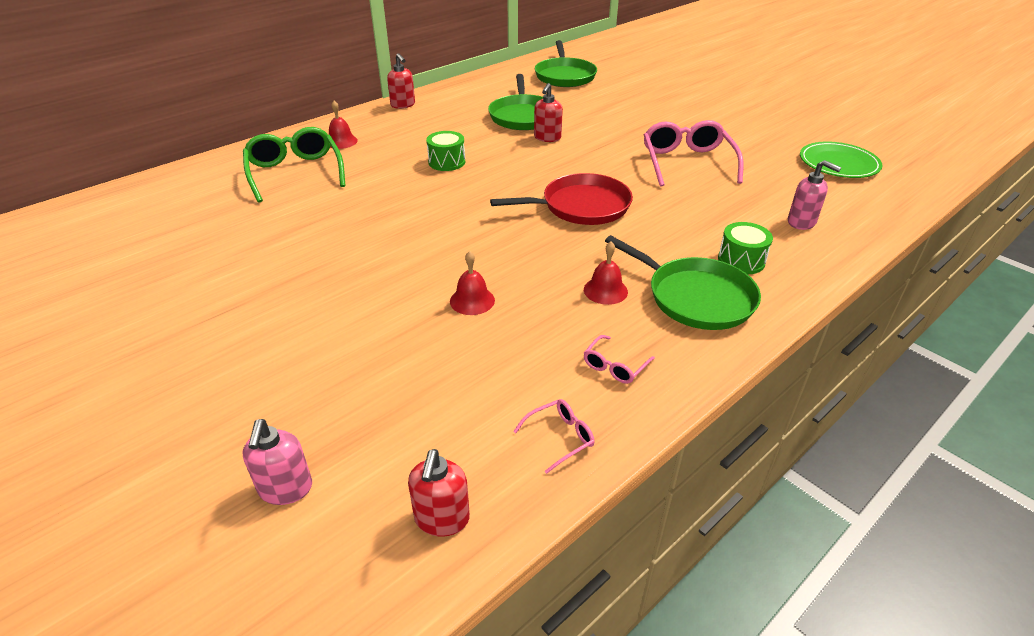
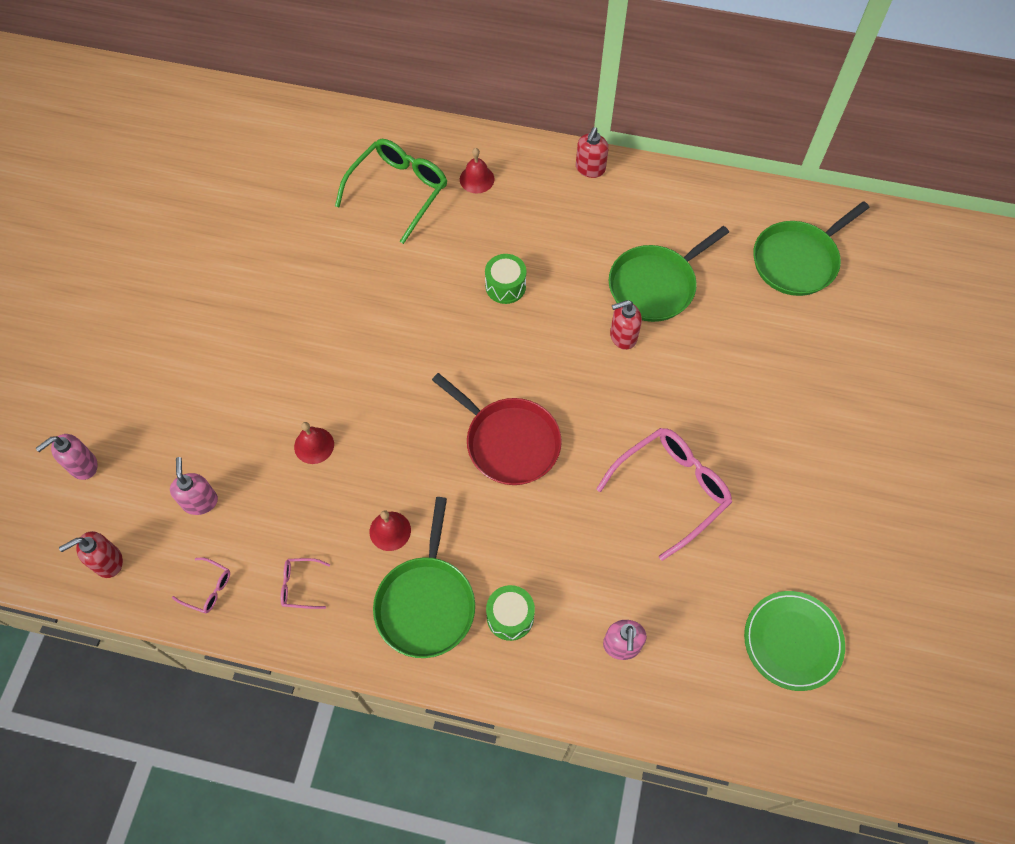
camera: 55 degrees right, 25 degrees up
(448, 401) = (200, 501): none -> pink soap dispenser

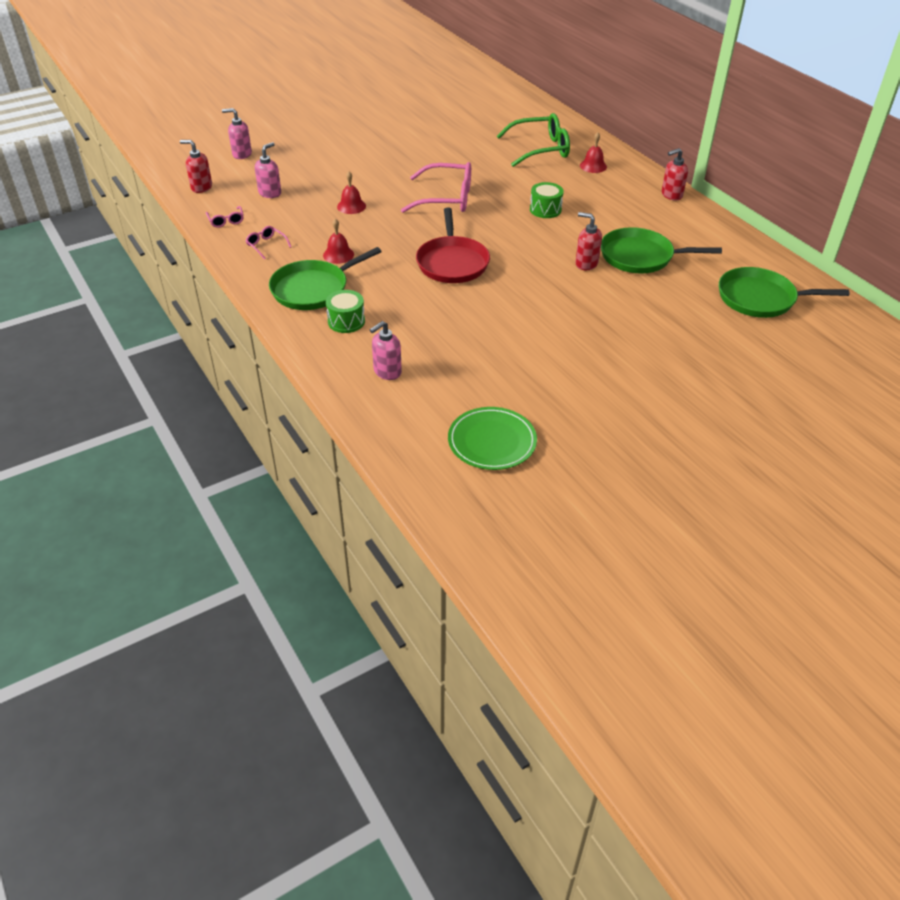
camera: 45 degrees right, 20 degrees down
(671, 490) = (517, 335): pink glasses -> pink glasses (446, 198)

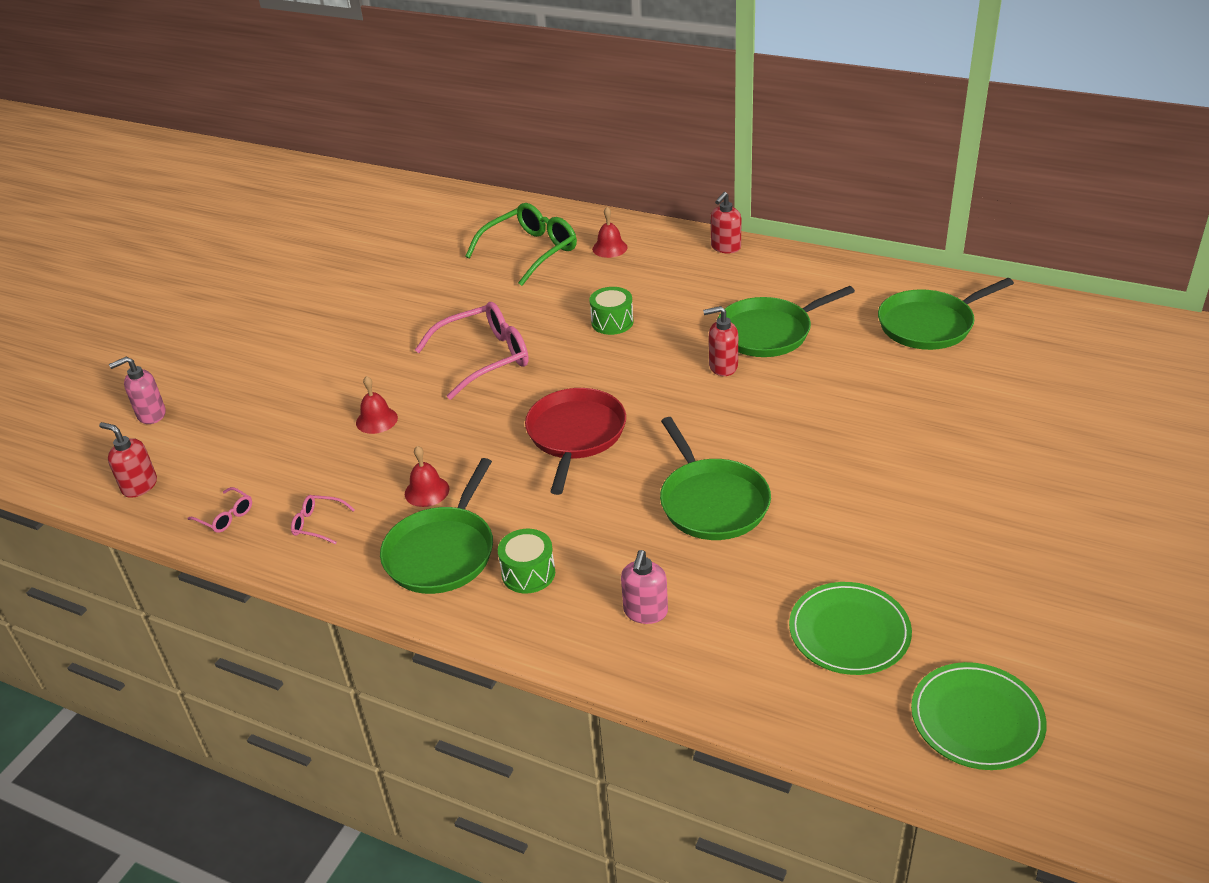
camera: 30 degrees left, 5 degrees down
(201, 187) = (139, 486): red soap dispenser -> red soap dispenser turned 45 degrees clockwise
(270, 193) = (248, 450): pink soap dispenser -> none
(452, 262) = (575, 435): red pan -> red pan turned 135 degrees counterclockwise
(491, 334) = (711, 502): none -> green pan
(513, 525) = (976, 719): none -> green plate

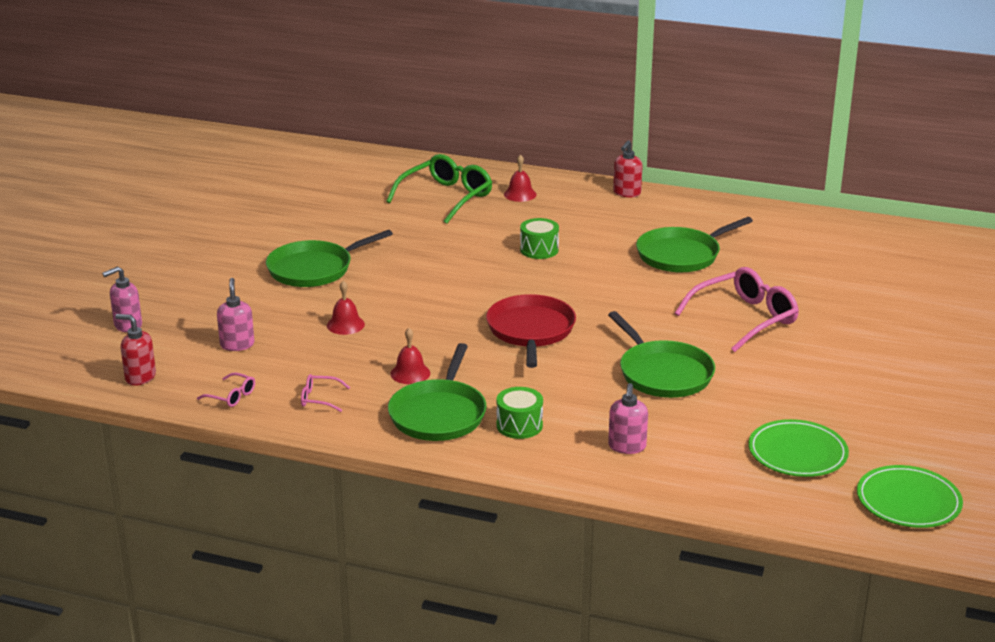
camera: 10 degrees left, 10 degrees down
(254, 444) = (237, 345): none -> pink soap dispenser
(484, 358) = (430, 278): pink glasses -> pink glasses (744, 319)
(722, 367) = (647, 280): red soap dispenser -> none
(929, 324) = (820, 247): green pan -> green pan (314, 269)

